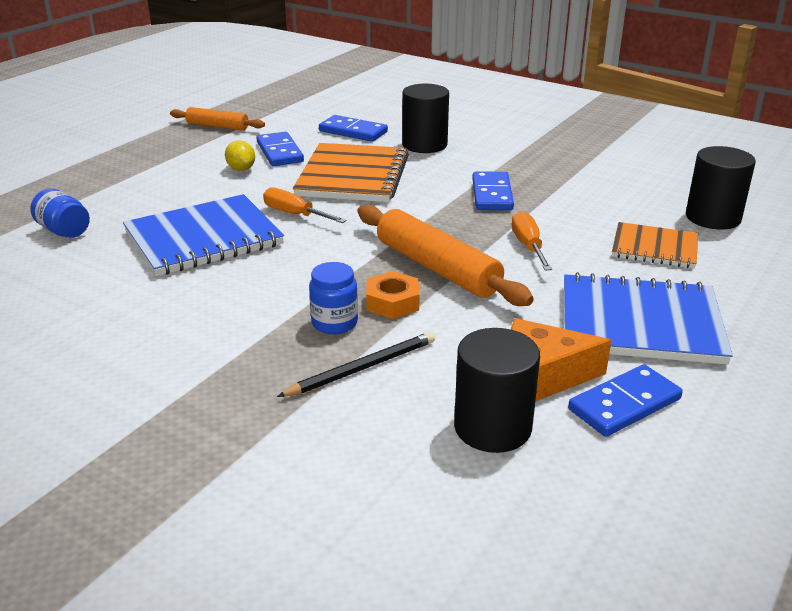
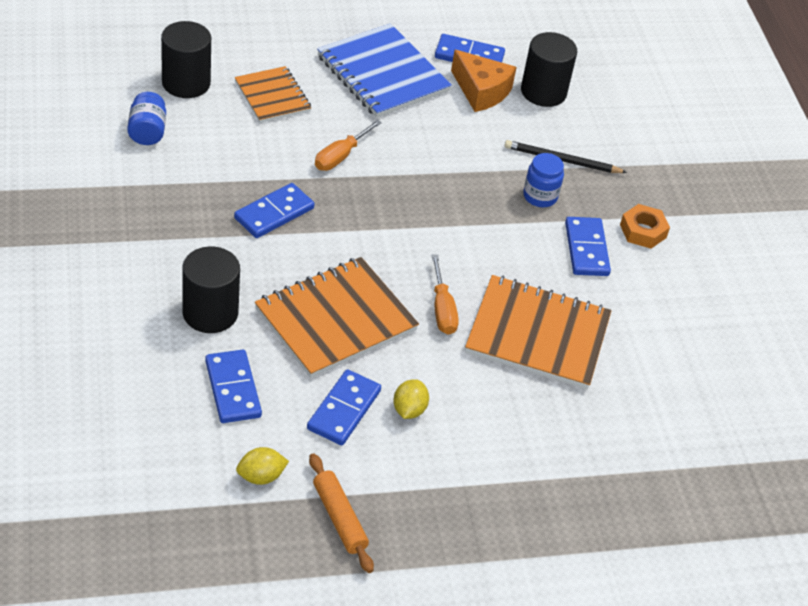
camera: 140 degrees left, 15 degrees up
(64, 231) = (632, 431): blue jar -> blue jar (147, 131)
(203, 238) = (537, 335): blue notebook -> orange notebook
(234, 311) = (586, 249): none -> blue domino
(281, 119) = (261, 476): none -> yellow lemon
(392, 302) = (488, 184): orange nut -> orange nut (643, 231)
(437, 268) = (424, 185): orange rolling pin -> none

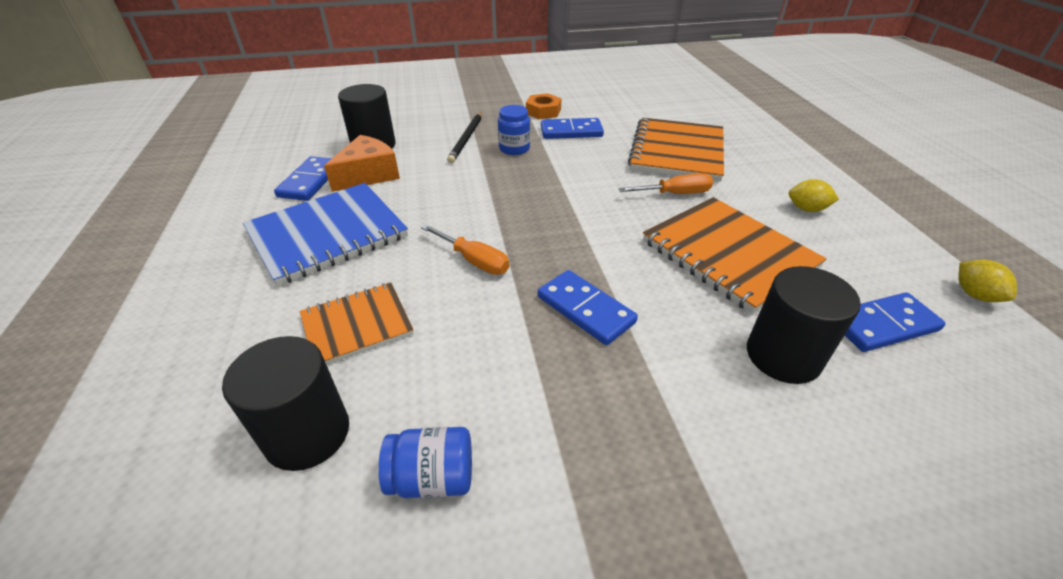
camera: 85 degrees left, 5 degrees down
(339, 518) = (964, 243): orange rolling pin -> none
(343, 410) = (840, 245): blue domino -> none

